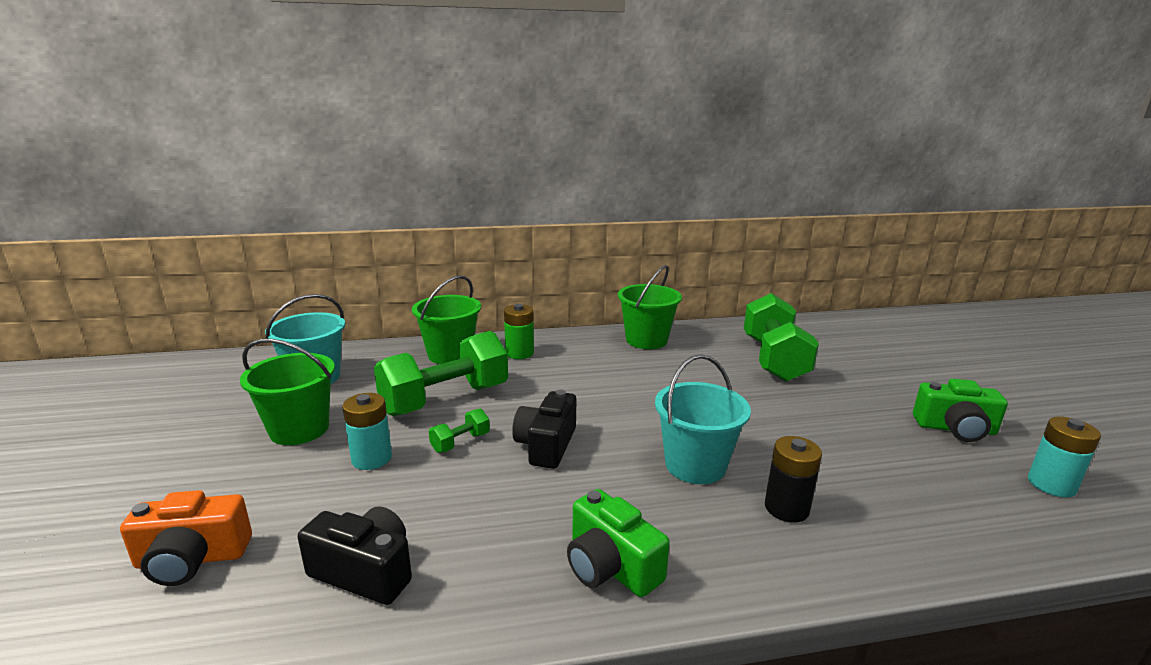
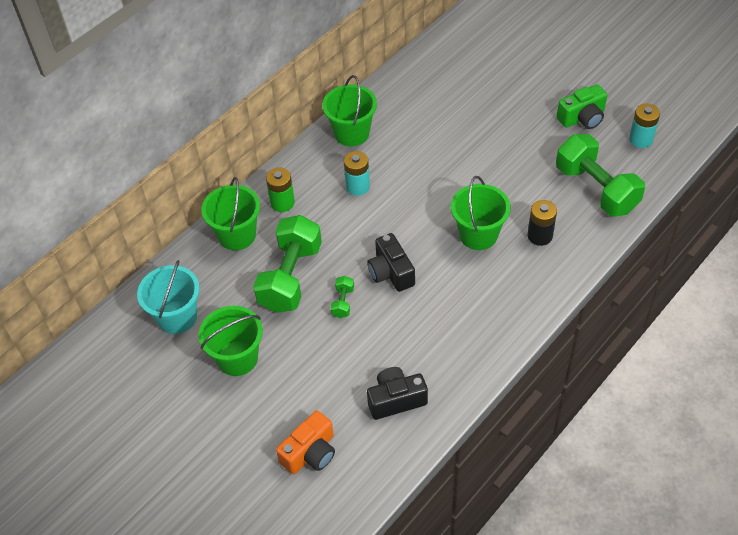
camera: 35 degrees left, 30 degrees up
(371, 458) = (310, 346): turquoise battery -> turquoise battery (357, 186)
(610, 566) = (493, 322): green camera -> none
(695, 465) = (478, 235): turquoise bucket -> green bucket
(774, 359) = (449, 105): green dumbbell -> green dumbbell (596, 189)

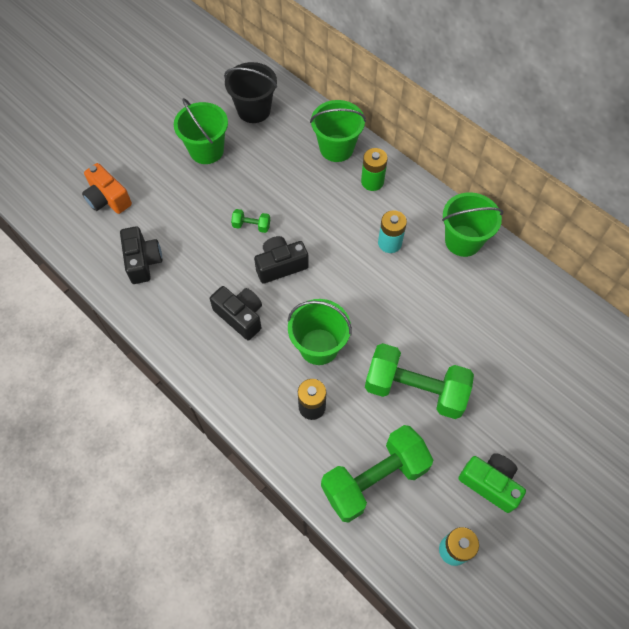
camera: 90 degrees right, 10 degrees up
(177, 317) = (254, 110): turquoise bucket -> black bucket
(290, 277) = (284, 187): green dumbbell -> green dumbbell (415, 389)
(454, 300) = (240, 316): none -> black camera
(582, 118) = (490, 483): green camera -> green camera turned 150 degrees clockwise

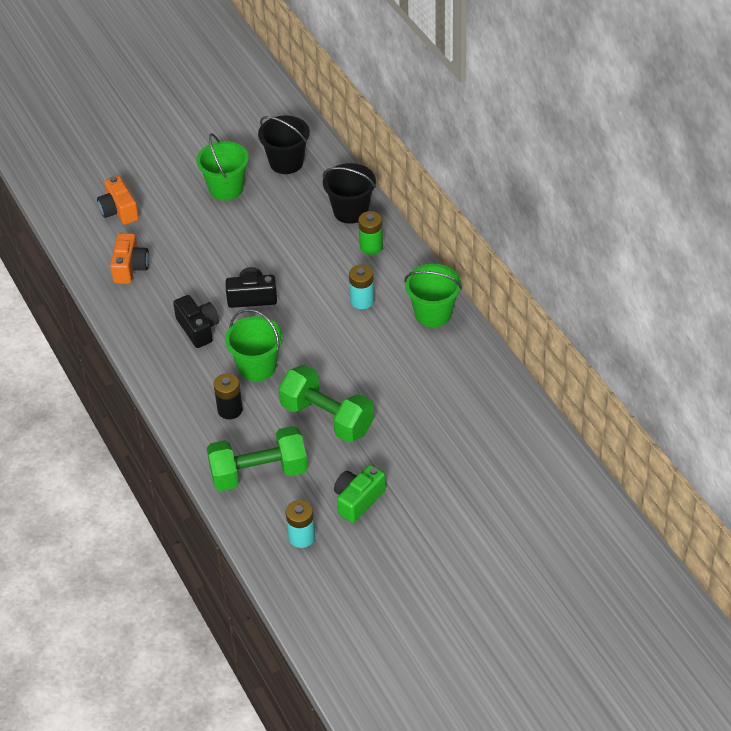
camera: 20 degrees right, 15 degrees down
(143, 261) = (130, 267): black camera -> orange camera
(251, 226) = (240, 260): green dumbbell -> none
(336, 148) = (350, 211): green bucket -> black bucket
(490, 483) = (358, 500): green camera -> green camera turned 105 degrees counterclockwise

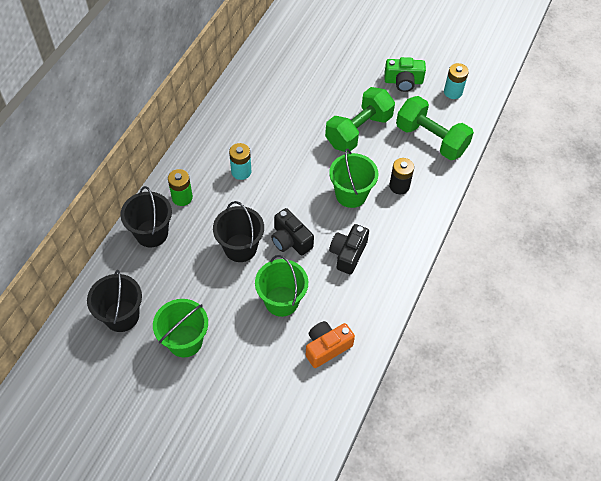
camera: 130 degrees left, 10 degrees up
(119, 211) = (271, 408): orange camera -> none
(278, 260) = (240, 248): none -> black bucket
(327, 418) = (358, 131): green dumbbell -> green dumbbell turned 45 degrees clockwise
(433, 313) = (222, 126): green bucket -> green bucket (281, 301)

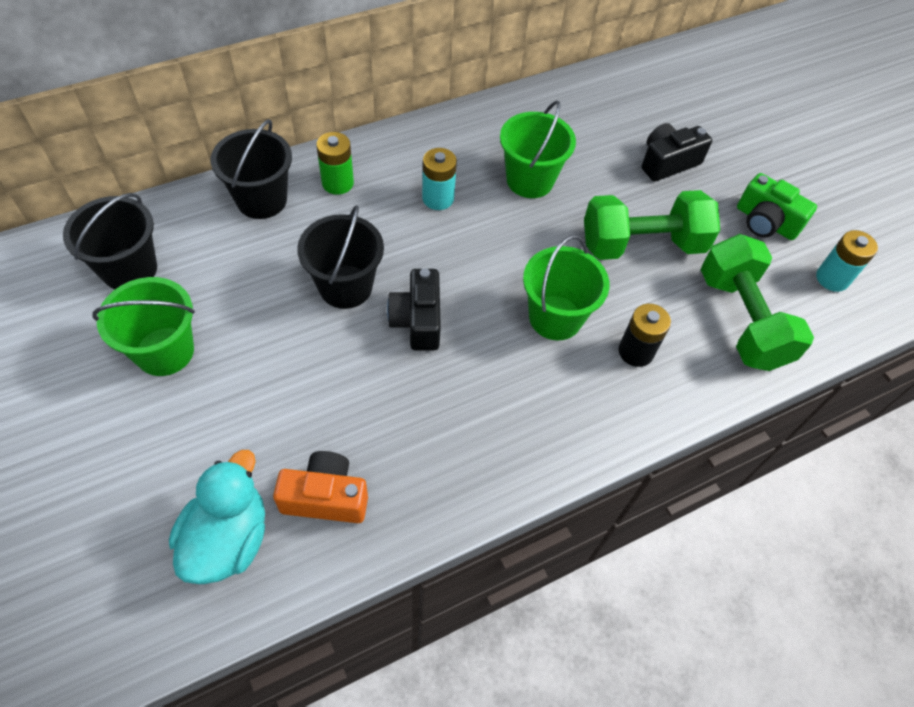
camera: 35 degrees right, 0 degrees up
(281, 301) = (329, 389): green bucket -> green bucket (530, 180)
(302, 396) = (228, 539): none -> turquoise duck
(348, 254) = (477, 392): black camera -> black camera (667, 162)

